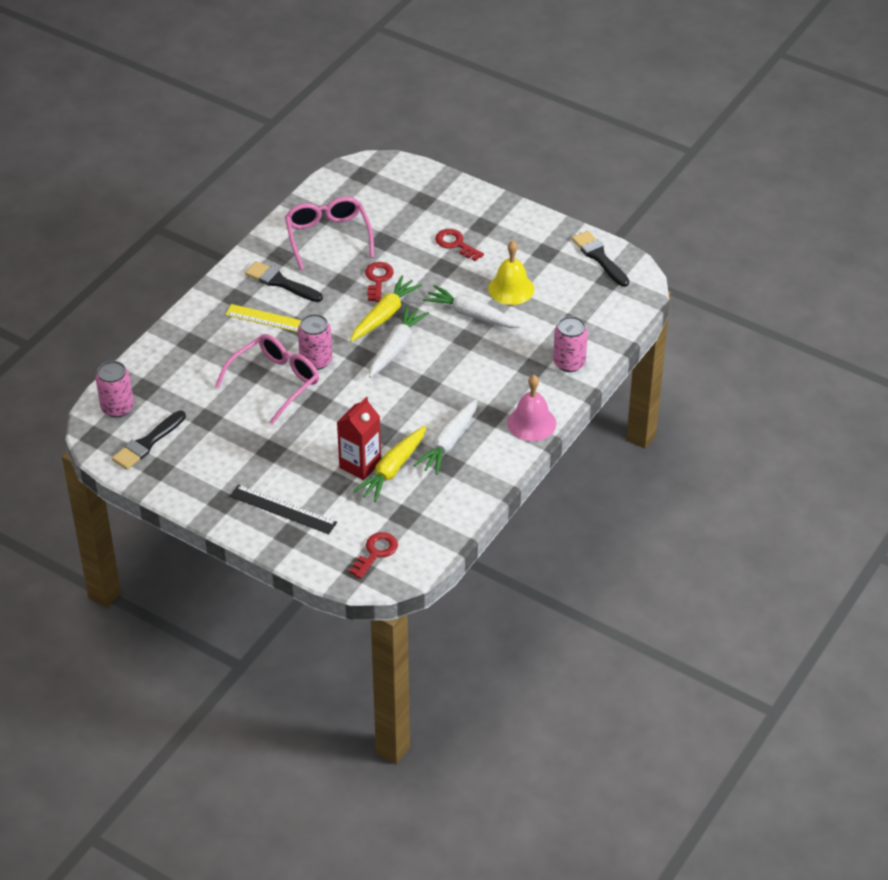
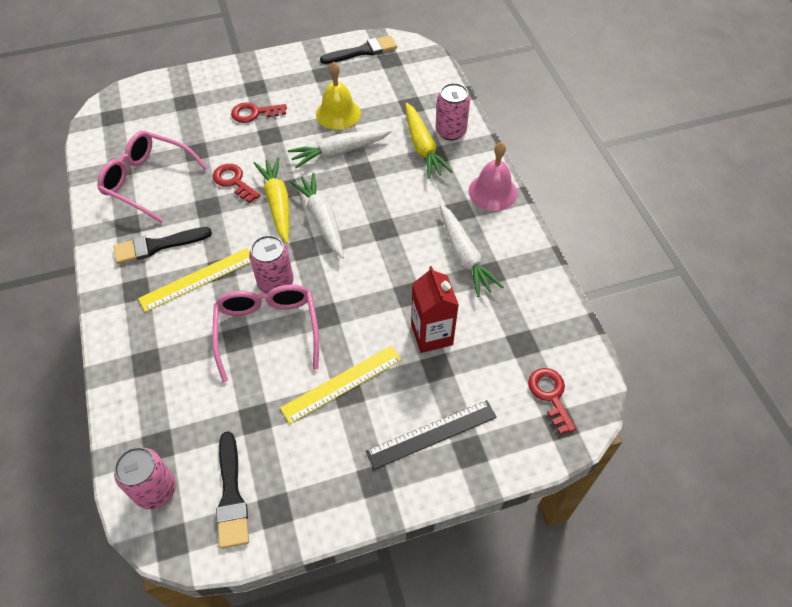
camera: 50 degrees left, 10 degrees up
(274, 444) = (342, 383): none -> yellow ruler
(392, 469) = (459, 315): yellow carrot -> yellow carrot (422, 147)
(599, 257) = (362, 51): black brush -> black brush turned 150 degrees clockwise

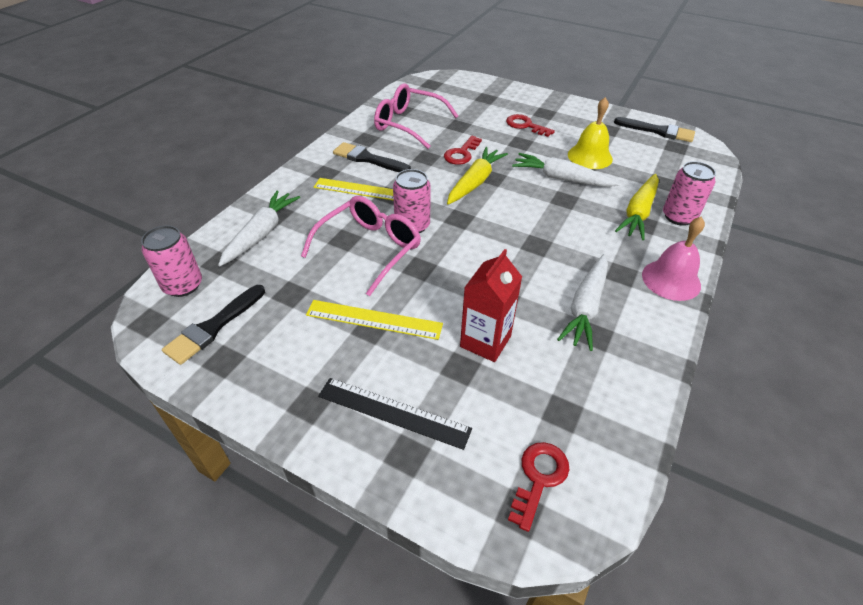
camera: 45 degrees right, 10 degrees down
(147, 181) = (408, 124): pink glasses -> pink glasses turned 45 degrees counterclockwise
(234, 181) = (461, 153): red key -> red key turned 150 degrees counterclockwise
(321, 219) = (494, 209): white carrot -> white carrot (261, 233)

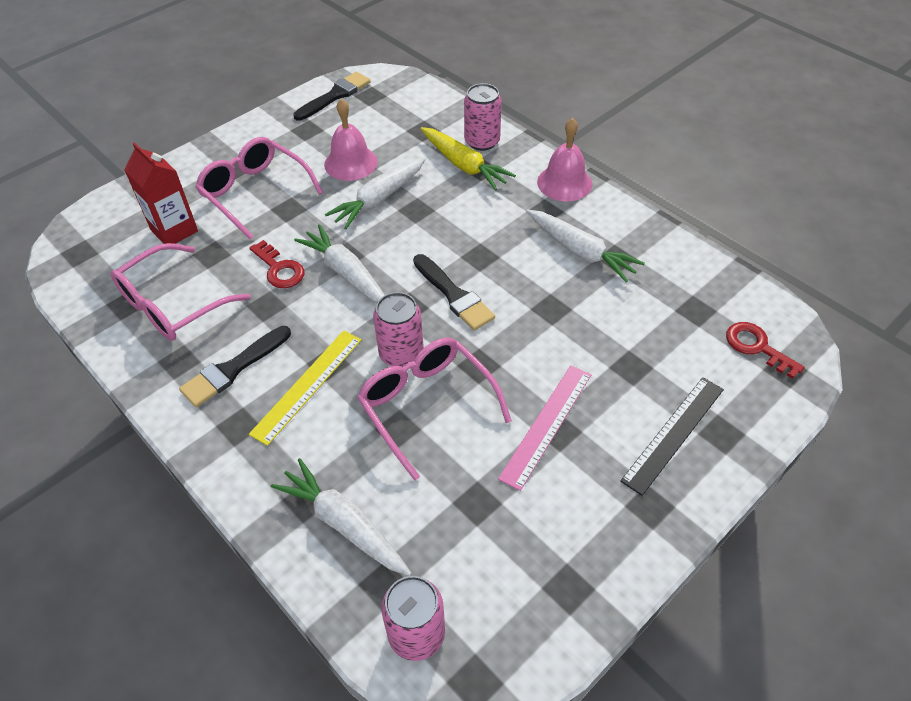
camera: 70 degrees left, 5 degrees up
(214, 327) = (509, 596): black brush -> black brush (454, 295)
(374, 319) = (546, 425): yellow ruler -> pink ruler
(475, 182) = (346, 273): yellow carrot -> white carrot
(485, 341) = (603, 338): red carton -> red carton (174, 230)
(525, 125) = (255, 193): red key -> pink glasses
(590, 156) = (351, 163): yellow bell -> pink bell

